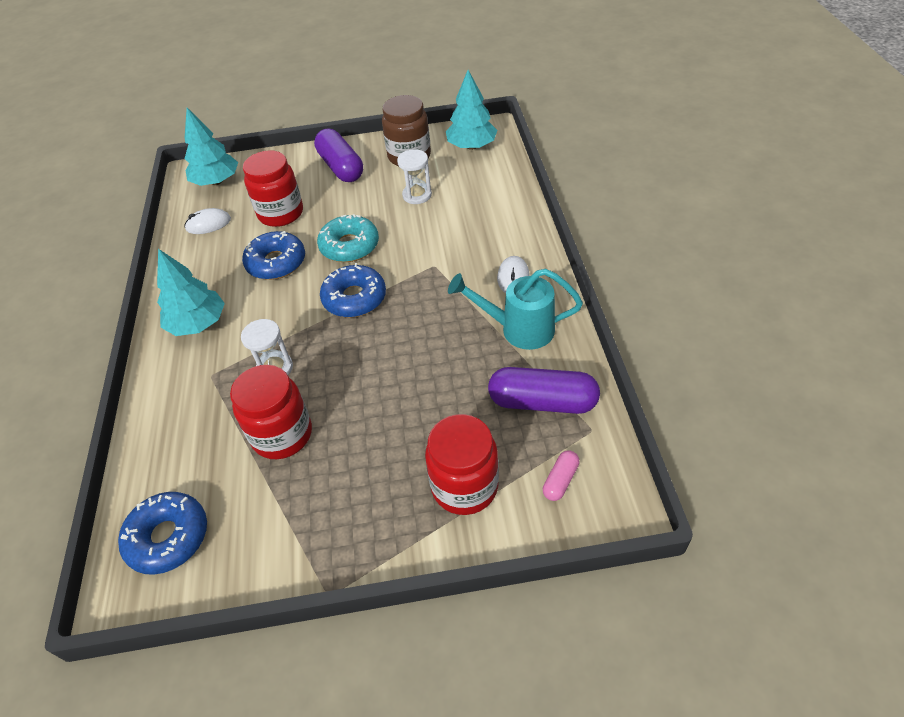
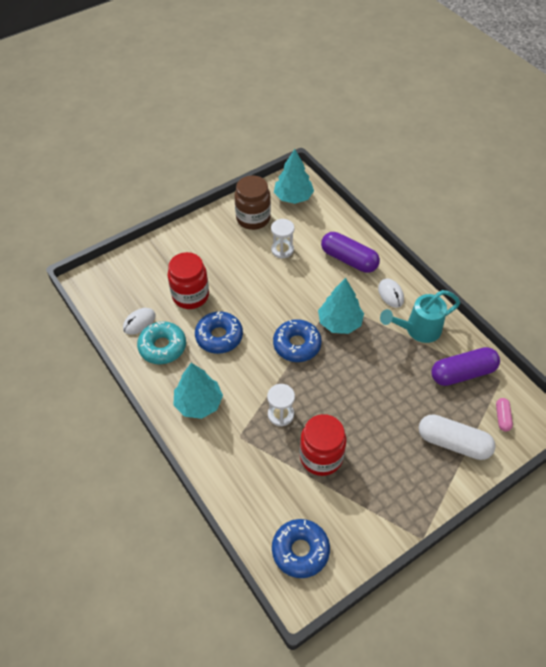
camera: 30 degrees left, 5 degrees up
(216, 182) = (115, 284): turquoise tree -> turquoise tree (340, 322)
(341, 167) = (207, 242): purple capsule -> purple capsule (349, 259)
(349, 246) = (263, 306): turquoise donut -> turquoise donut (162, 347)
(464, 486) = (453, 443): red jar -> white capsule

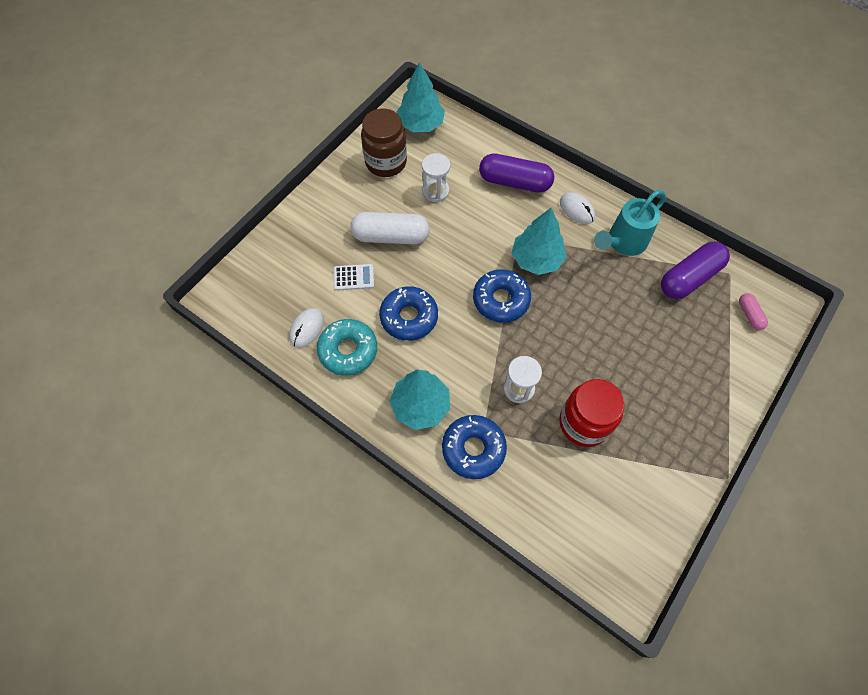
camera: 20 degrees left, 10 degrees up
(190, 295) = (354, 277): red jar -> white calculator
(300, 550) = (608, 540): blue donut -> blue donut (473, 449)
(453, 443) = (713, 360): white capsule -> white capsule (390, 236)

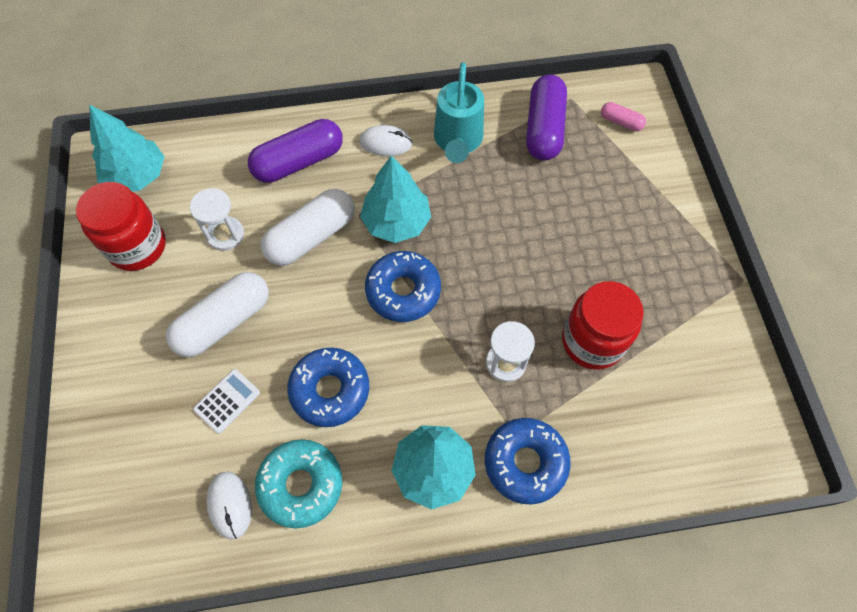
camera: 45 degrees left, 0 degrees up
(386, 162) = (137, 247): brown jar -> red jar
(480, 229) = (311, 237): none -> white capsule

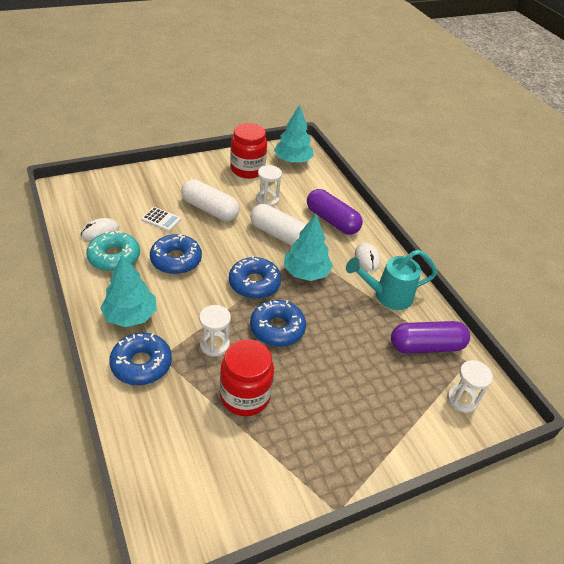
camera: 70 degrees right, 20 degrees down
(490, 281) = (277, 328): none -> blue donut
(621, 122) = (462, 399): pink capsule -> white hourglass

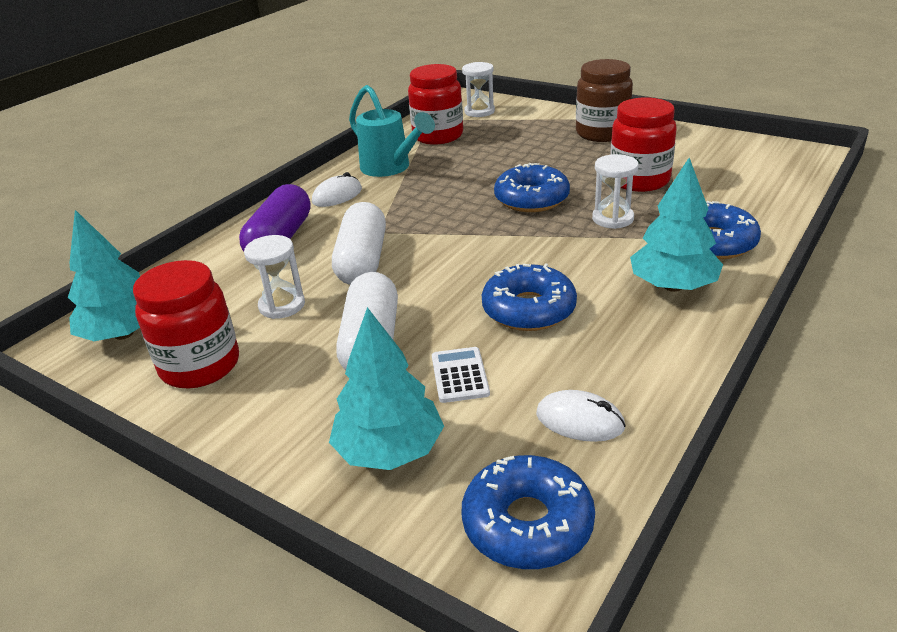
camera: 115 degrees left, 10 degrees down
(114, 257) = (608, 364): turquoise donut -> none
(254, 283) = (484, 238): blue donut -> blue donut (527, 524)
(306, 273) = (416, 217): turquoise tree -> turquoise tree (389, 450)
(343, 441) = (602, 133): none -> brown jar
(426, 346) = (438, 136): purple capsule -> red jar

